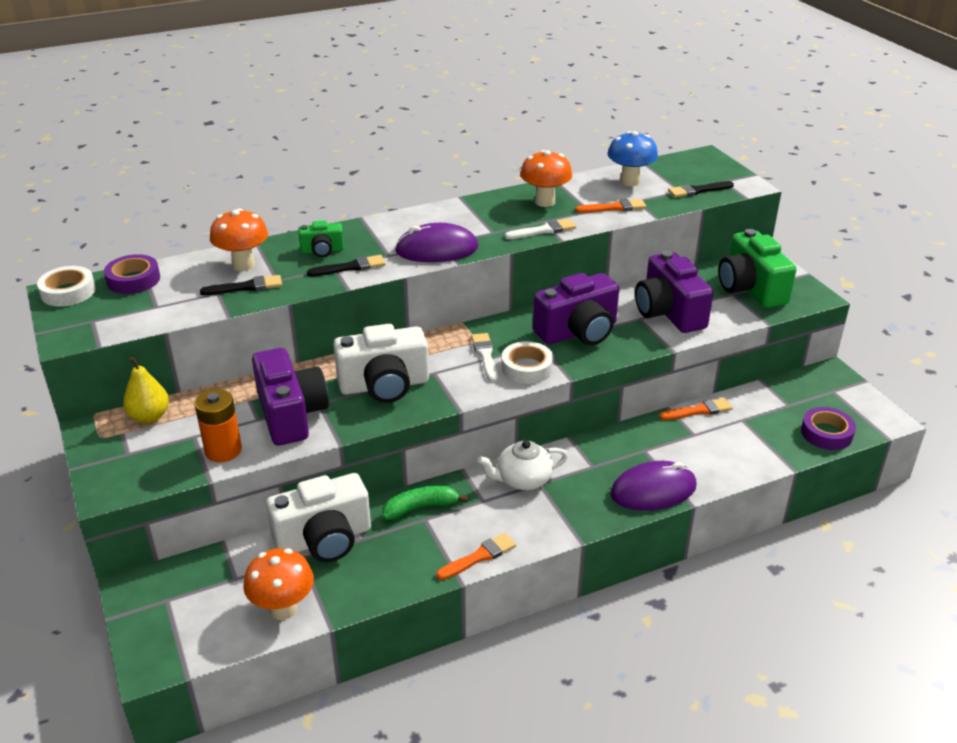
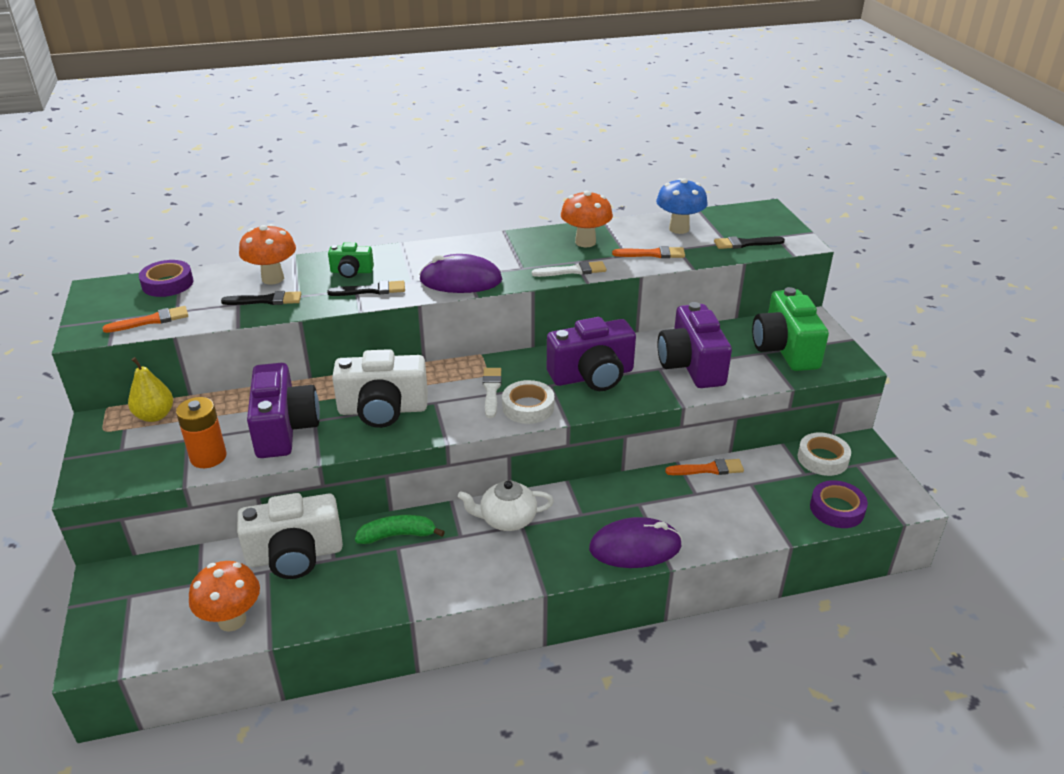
camera: 10 degrees right, 0 degrees up
(68, 292) = (105, 289): white tape -> white tape (822, 459)
(479, 557) = (437, 593): orange brush -> orange brush (151, 320)

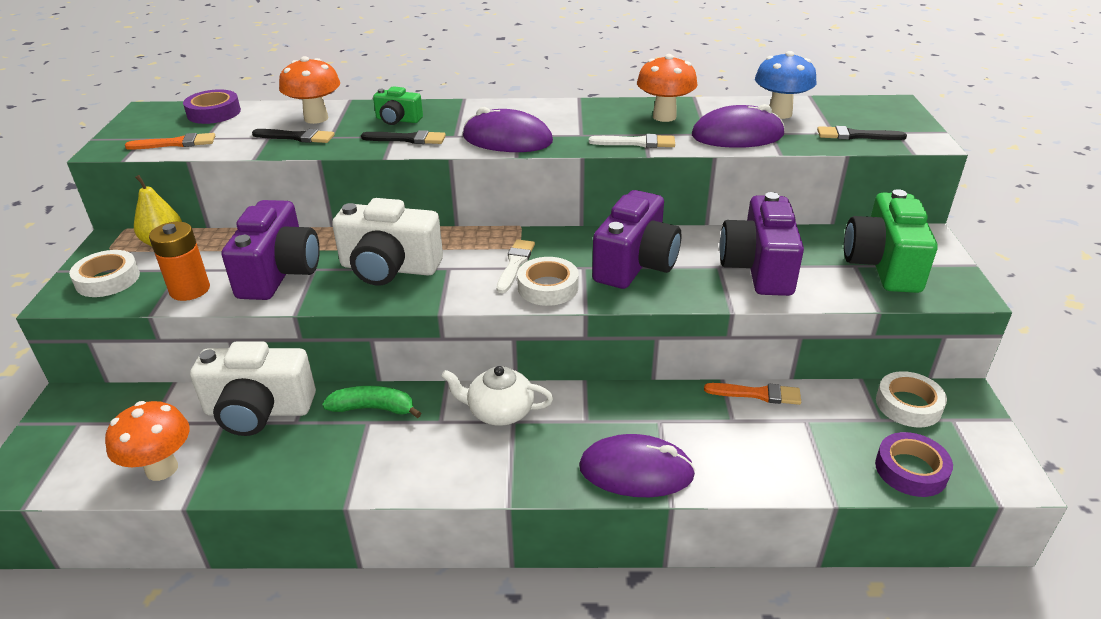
camera: 15 degrees right, 0 degrees up
(121, 459) = (108, 279): none -> white tape
(592, 376) = (636, 264): purple camera -> purple camera turned 60 degrees counterclockwise
(652, 254) = (737, 135): orange brush -> purple mouse

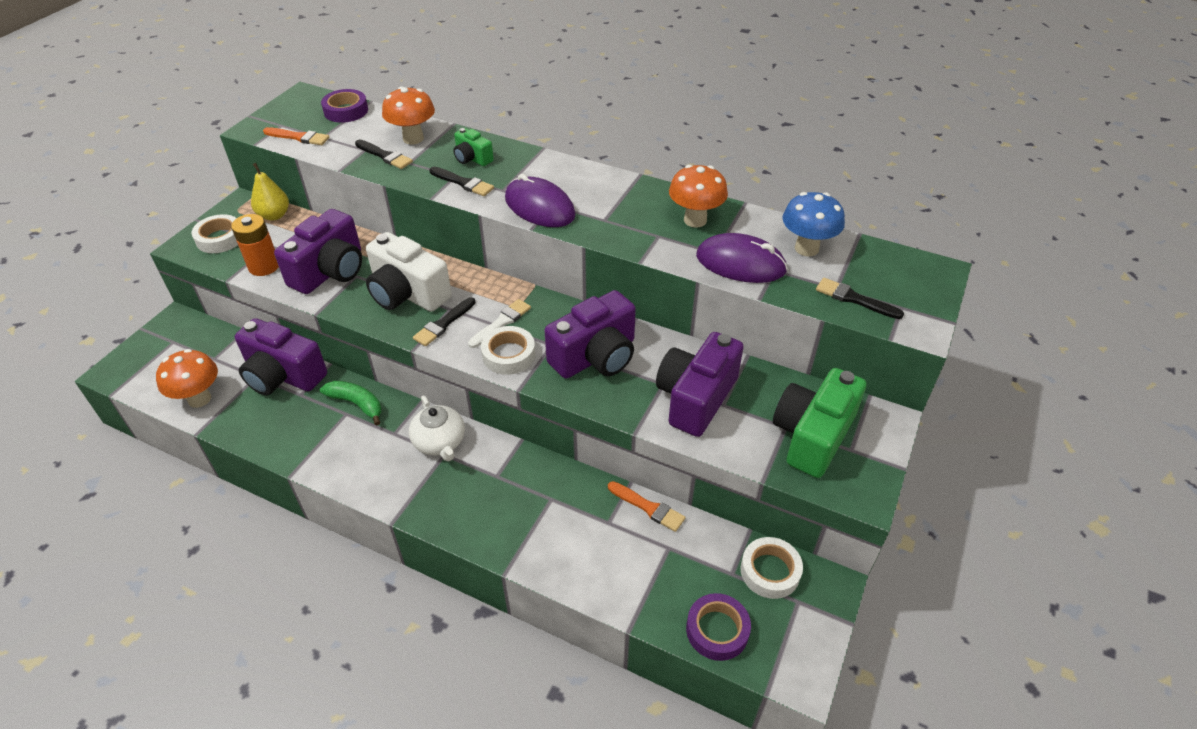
camera: 25 degrees right, 10 degrees up
(258, 411) = (283, 375): white camera -> purple camera
(454, 282) = (443, 324): none -> black brush
(499, 412) = (440, 442): white teapot -> white teapot turned 150 degrees counterclockwise
(636, 143) = (642, 244): white brush -> none
(636, 471) = (500, 534): purple mouse -> none

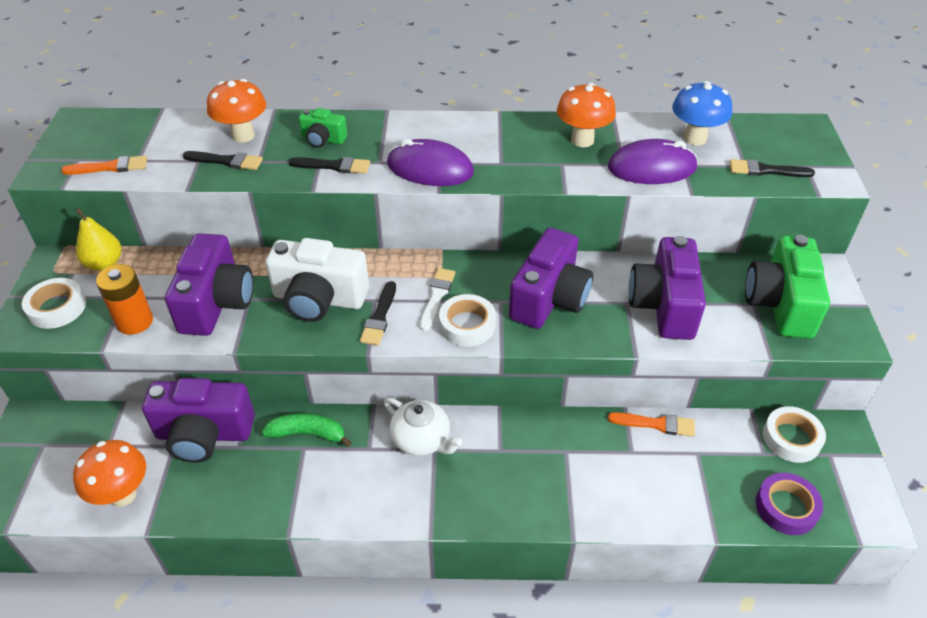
camera: 25 degrees left, 0 degrees up
(346, 111) = (142, 125): purple tape -> none

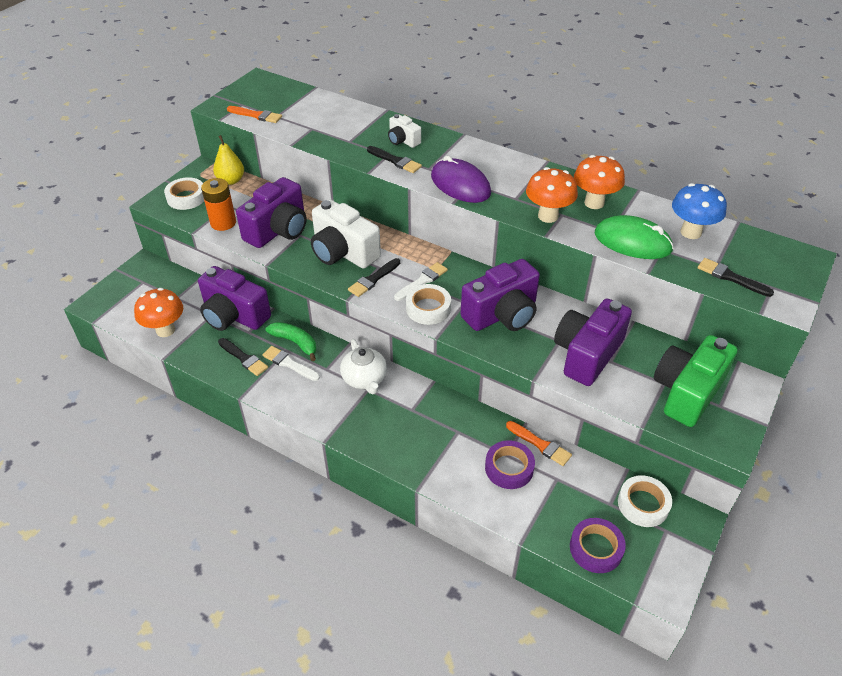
camera: 30 degrees right, 0 degrees up
(226, 161) = (329, 134): black brush -> black brush (243, 358)
(243, 135) = (352, 121): orange mushroom -> orange mushroom (548, 216)
(319, 463) = (289, 363): none -> white brush
(323, 139) = (403, 140): green camera -> white camera
(645, 465) = (509, 468): none -> purple tape
(652, 168) = (632, 242): purple mouse -> green mouse

